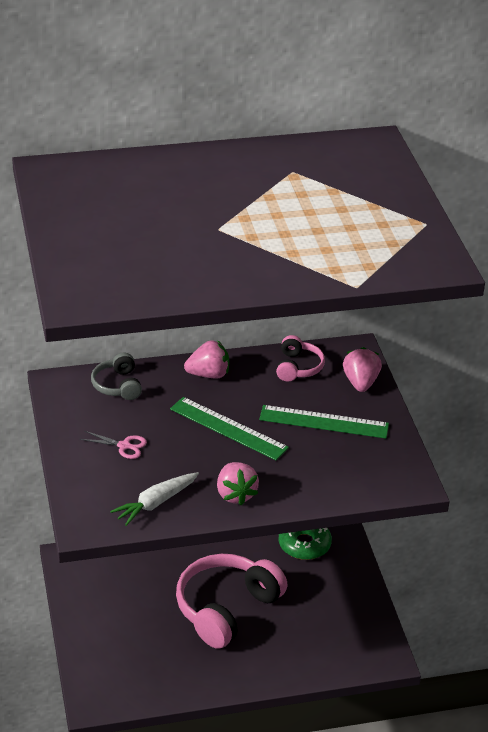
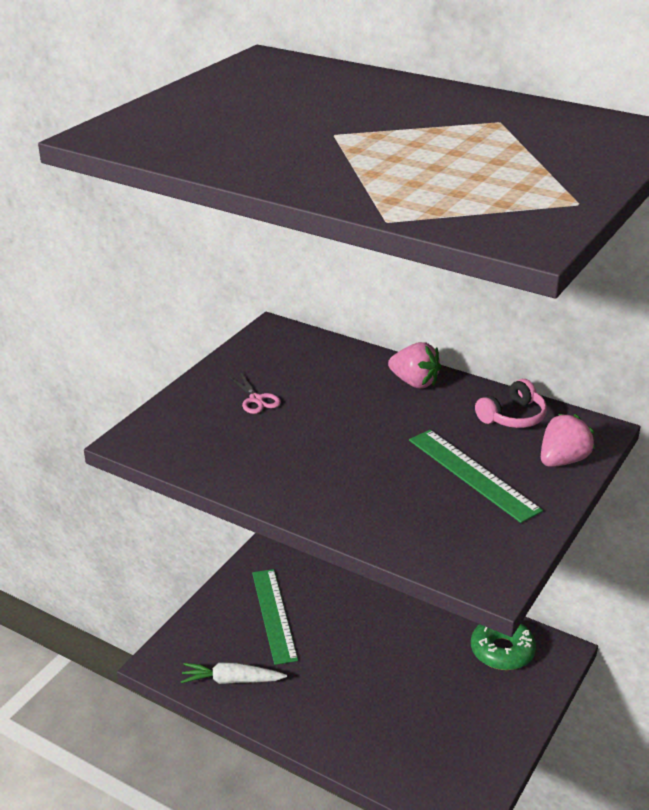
camera: 45 degrees right, 5 degrees down
(117, 385) = (320, 353): grey headphones -> none
(155, 503) = (214, 456): white carrot -> white carrot (231, 680)
(226, 608) = (361, 660): pink headphones -> none
(228, 428) = (369, 432): green ruler -> green ruler (274, 615)
(235, 494) = (294, 488): pink strawberry -> none

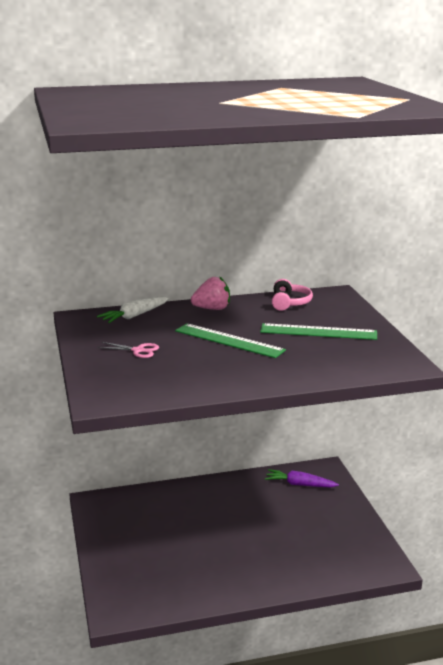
camera: 45 degrees left, 10 degrees down
(231, 680) = (176, 591): white carrot -> white carrot (134, 316)
(274, 615) = (151, 542): green ruler -> green ruler (229, 340)
(502, 651) = (299, 484): green donut -> purple carrot
(562, 460) = (345, 310): pink strawberry -> none

